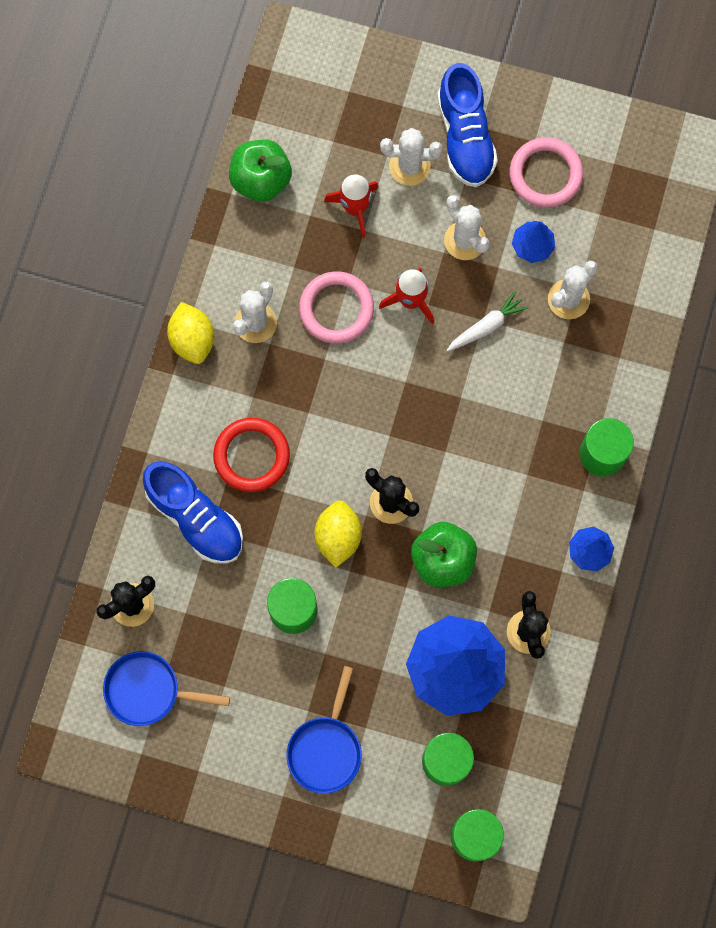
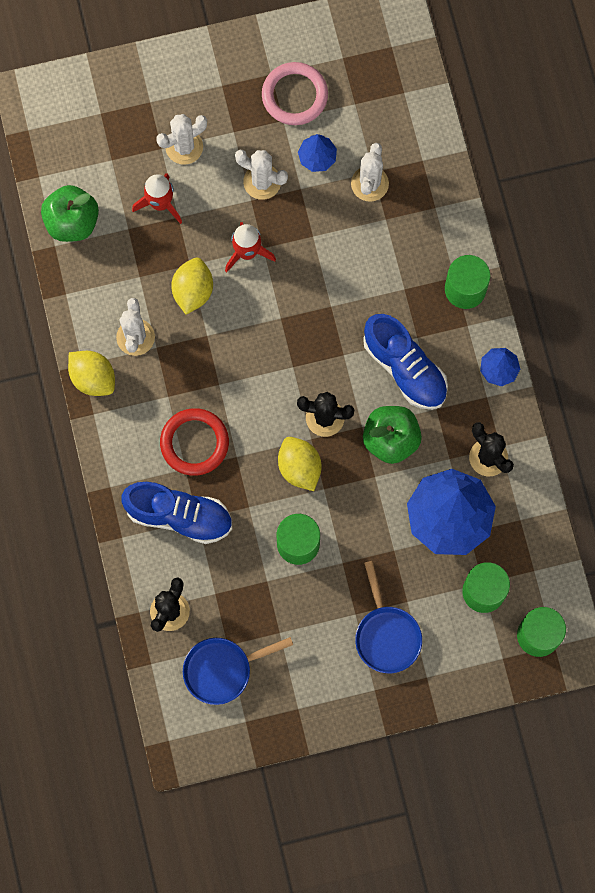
camera: 30 degrees left, 0 degrees up
(336, 309) = (193, 291): pink ring -> yellow lemon
(465, 137) = (214, 100): blue shoe -> blue shoe (405, 368)
(486, 326) = (318, 240): white carrot -> none

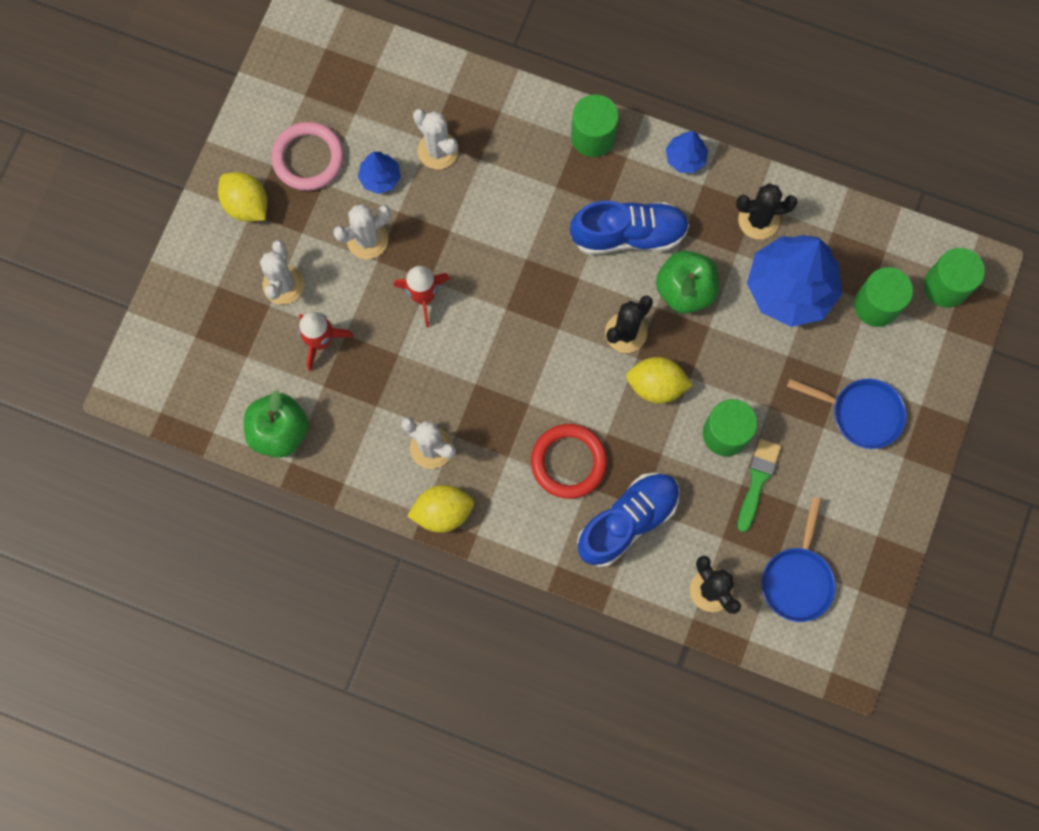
camera: 55 degrees left, 0 degrees up
(193, 291) = (425, 368): yellow lemon -> yellow lemon (246, 205)
(278, 591) = (757, 480): none -> green brush

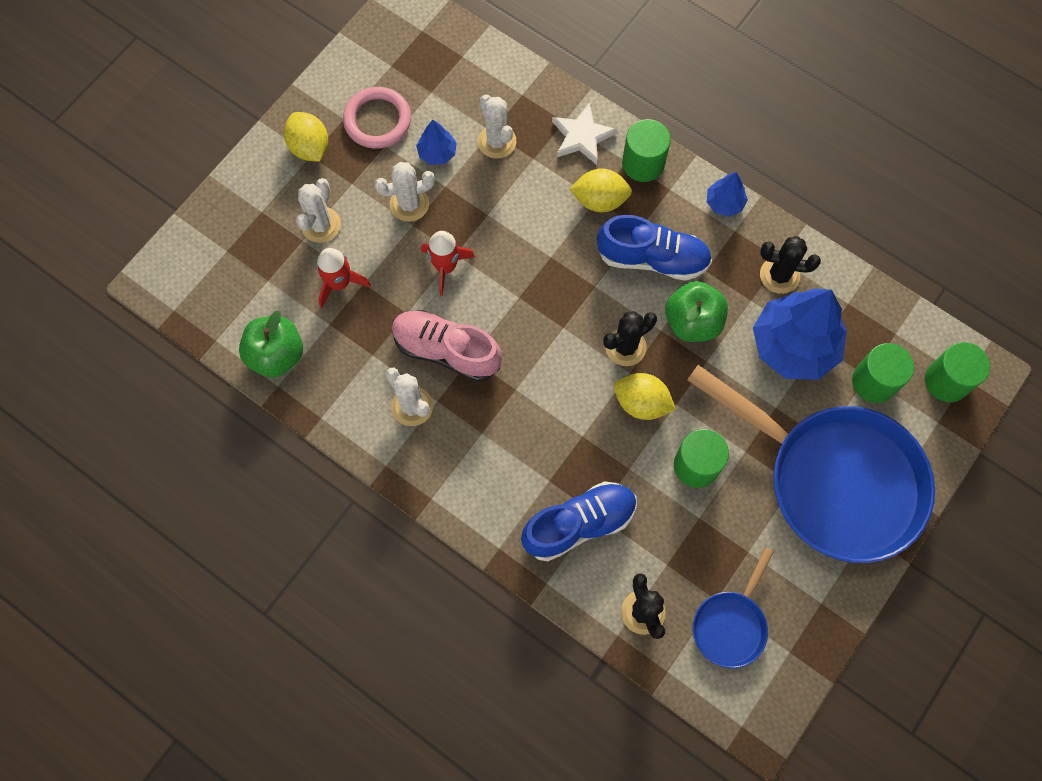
camera: 15 degrees right, 5 degrees down
(442, 512) = (405, 469): yellow lemon -> yellow lemon (600, 200)
(449, 382) = (446, 351): none -> pink shoe
(523, 123) = (582, 137): none -> white star
(568, 462) = (538, 453): red ring -> none
(757, 480) = (716, 518): green brush -> none
(861, 414) = (834, 480): blue pan -> blue pan, size x2.19

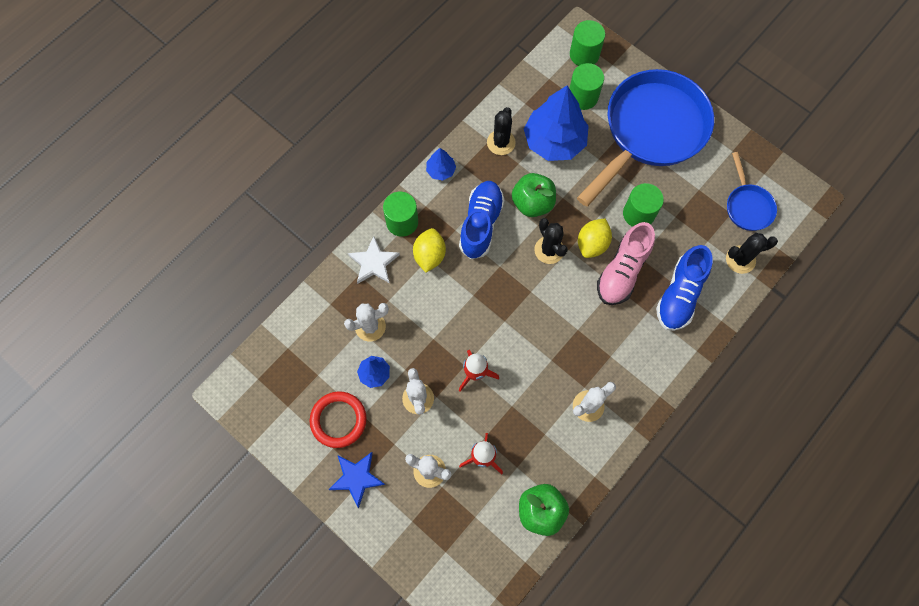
camera: 85 degrees left, 0 degrees up
(309, 147) = (356, 478): yellow lemon -> blue star
(377, 120) = (338, 420): pink ring -> red ring
(446, 351) = (544, 377): pink shoe -> pink shoe (622, 271)
(579, 524) = (679, 295): blue shoe -> blue shoe turned 135 degrees counterclockwise
(731, 624) = (747, 206): blue pan -> blue pan turned 45 degrees clockwise

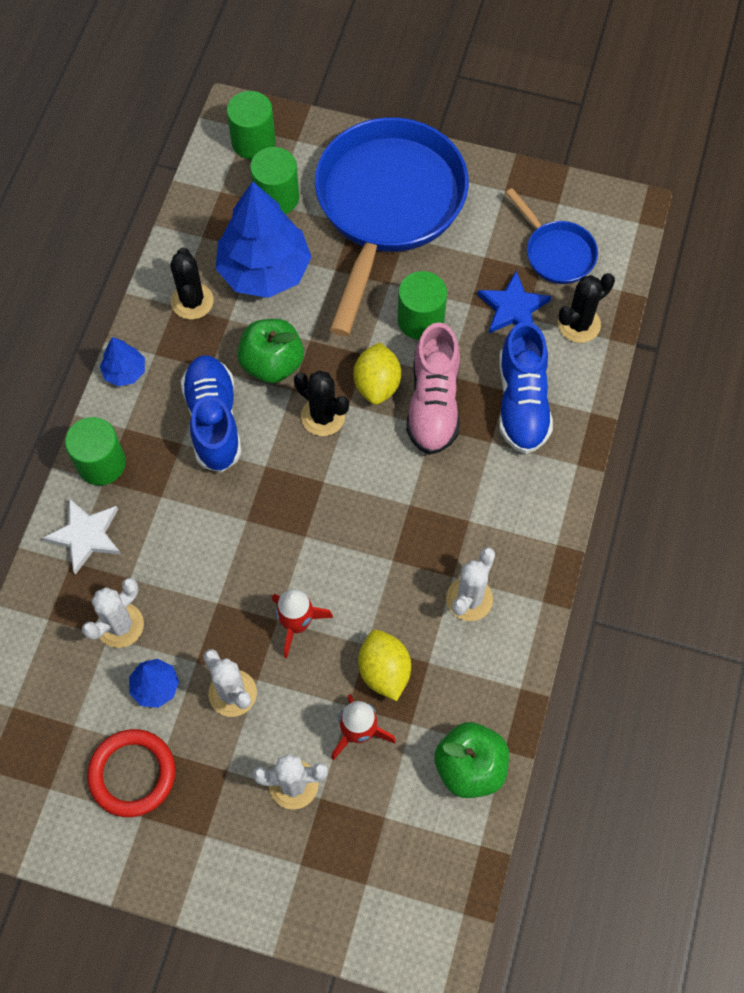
camera: 25 degrees left, 5 degrees down
(356, 478) = (195, 842): blue star -> blue star (513, 308)
(429, 255) = (161, 492): yellow lemon -> yellow lemon (384, 671)

